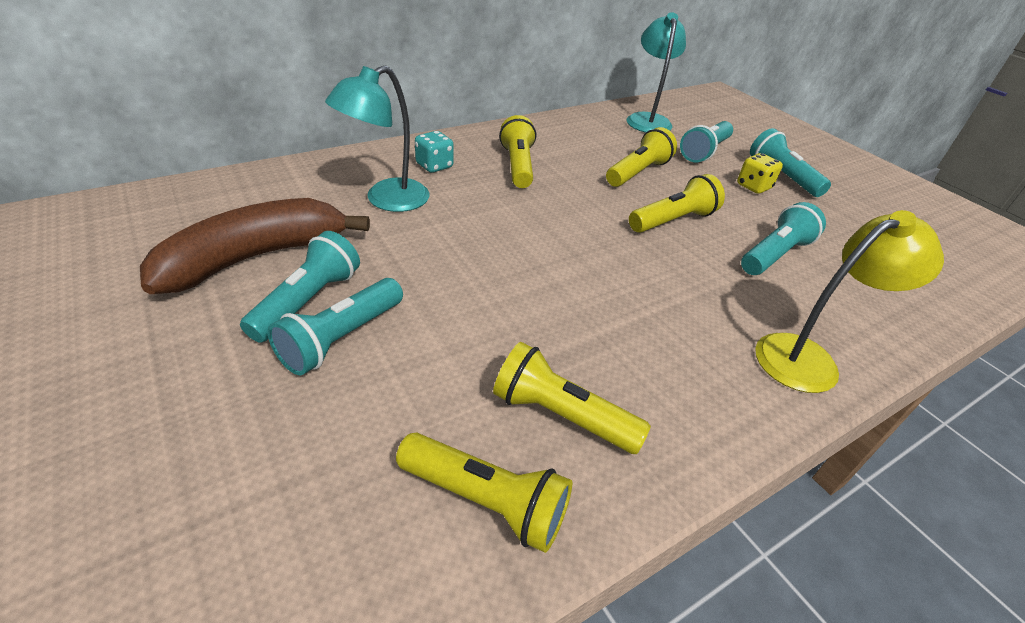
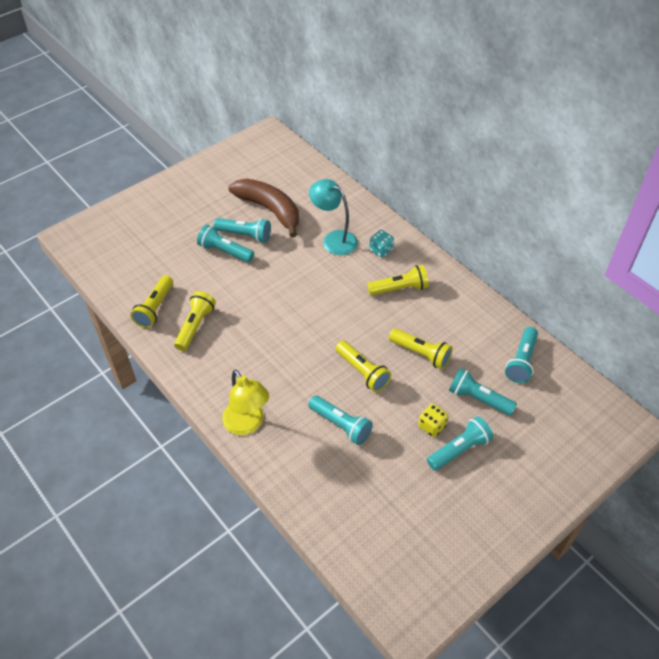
camera: 85 degrees right, 10 degrees up
(647, 119) = (521, 361): turquoise lamp -> turquoise flashlight

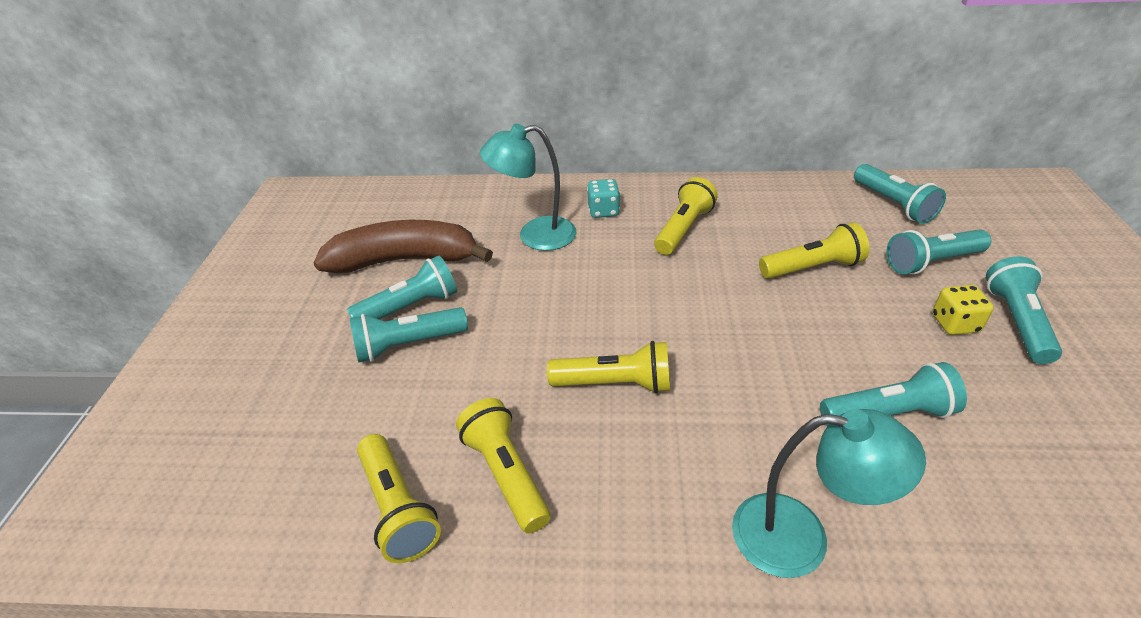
camera: 45 degrees left, 10 degrees down
(247, 424) = (800, 537): yellow lamp -> turquoise lamp
(362, 372) = (798, 334): yellow flashlight -> yellow flashlight (615, 383)

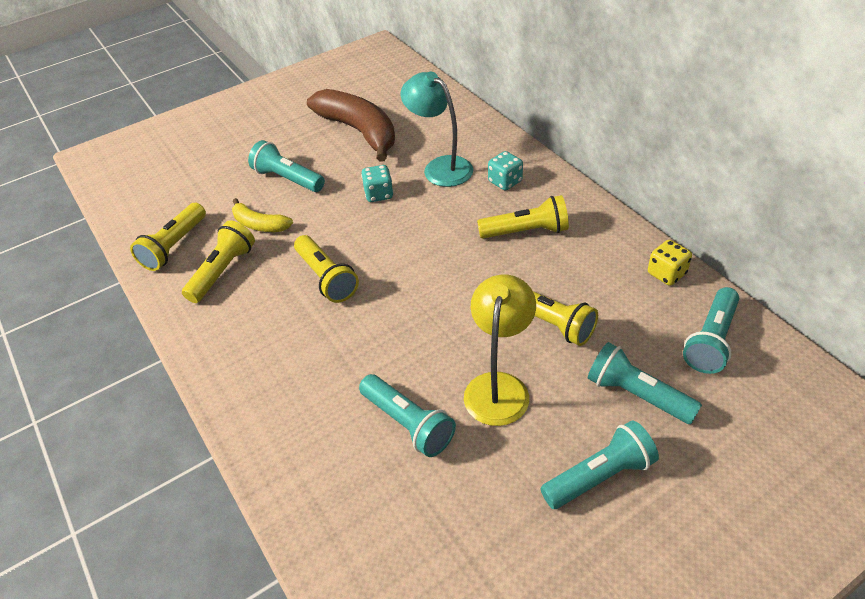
camera: 55 degrees right, 5 degrees up
(410, 307) = (319, 160): turquoise flashlight -> none
(459, 402) = (259, 224): none -> yellow banana
(524, 290) = (379, 194): none -> turquoise dice
(800, 537) = (263, 414): turquoise lamp -> none
(874, 331) = (499, 386): none -> yellow lamp
(954, 324) = (556, 434): yellow dice -> yellow dice (666, 274)

